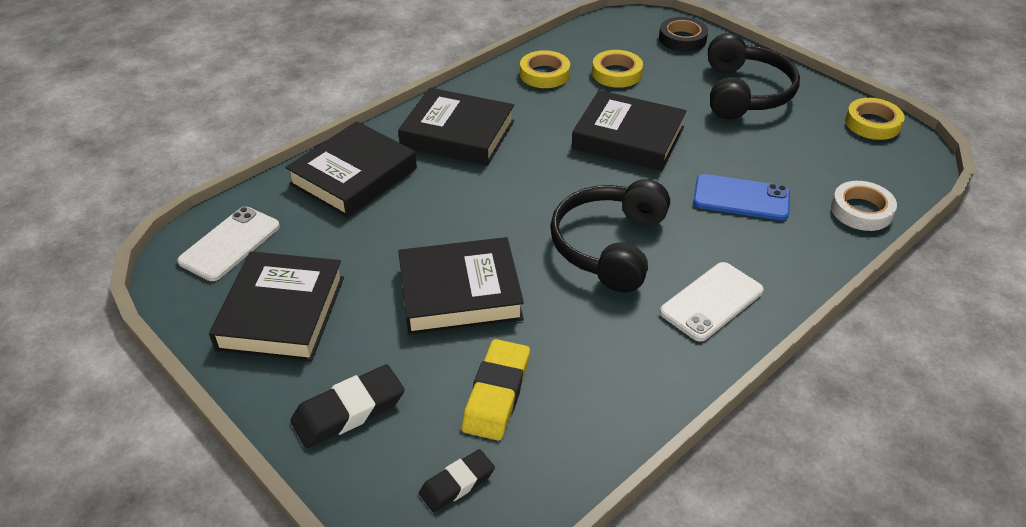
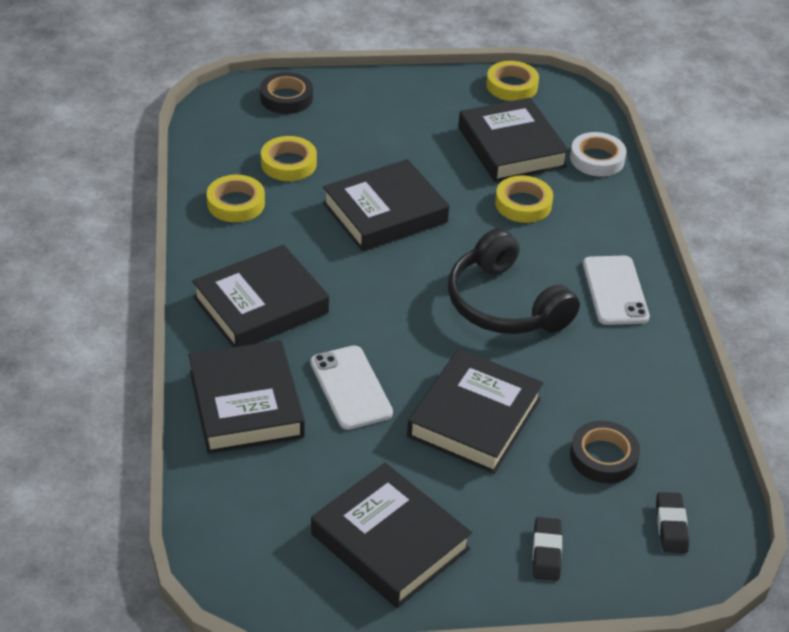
camera: 55 degrees left, 0 degrees up
(230, 244) = (255, 535): white phone -> white phone (350, 388)
(349, 411) = (546, 552): black eraser -> black eraser, size x0.64
(497, 394) = (603, 457): yellow eraser -> black tape
(741, 198) = (523, 204): blue phone -> yellow tape
(745, 93) = (401, 117): black headphones -> none
(799, 159) = (511, 147): none -> black book

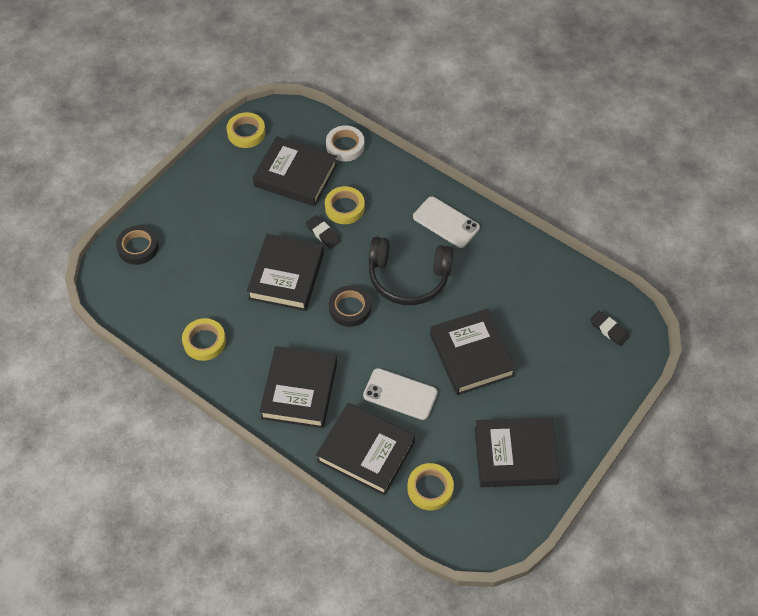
camera: 45 degrees left, 15 degrees up
(288, 163) = (197, 290): yellow tape -> yellow tape (430, 488)
(546, 552) = (579, 394): black eraser -> black eraser (323, 234)
(603, 457) = (545, 321): black tape -> black tape (350, 308)

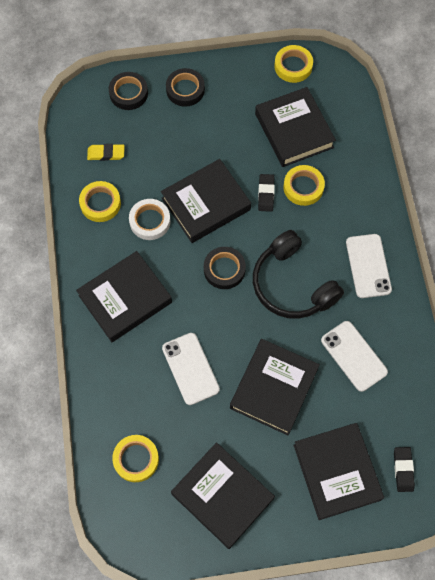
camera: 45 degrees right, 10 degrees up
(169, 304) = (106, 154): none -> yellow eraser
(181, 210) = (185, 90): none -> black tape
(345, 146) = (356, 137): white tape -> white tape (150, 221)
(366, 452) = (122, 388): black book -> black book (336, 472)
(500, 287) = (353, 356): none -> white phone

